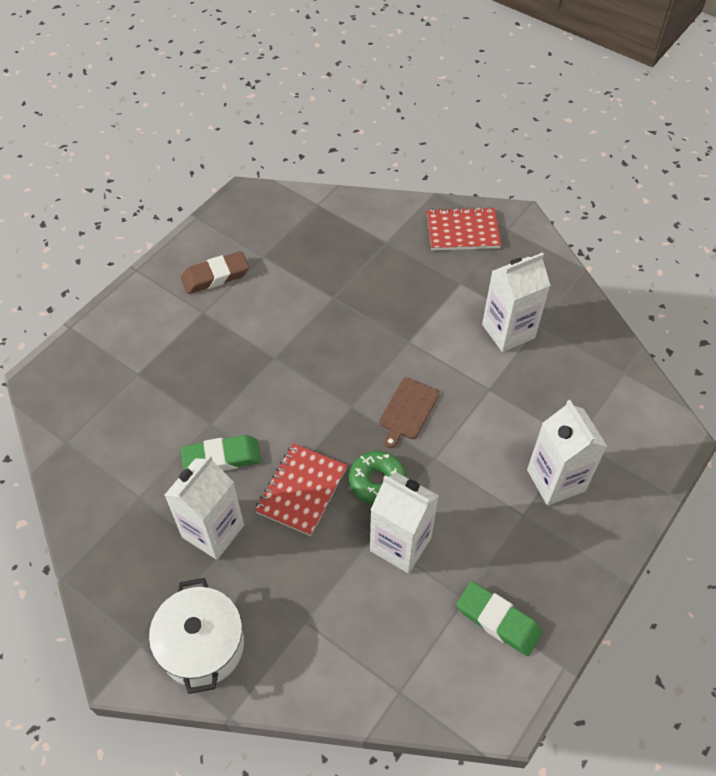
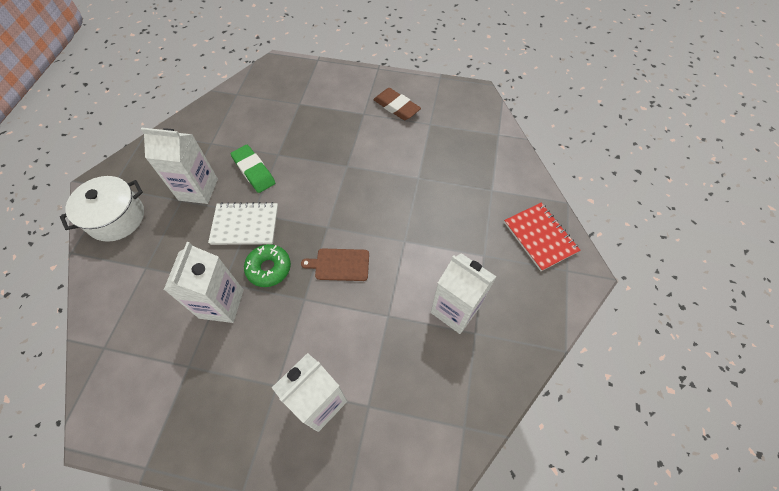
camera: 65 degrees right, 5 degrees up
(301, 490) = (245, 225): red notebook -> white notebook
(498, 620) = (175, 399): green eraser -> none

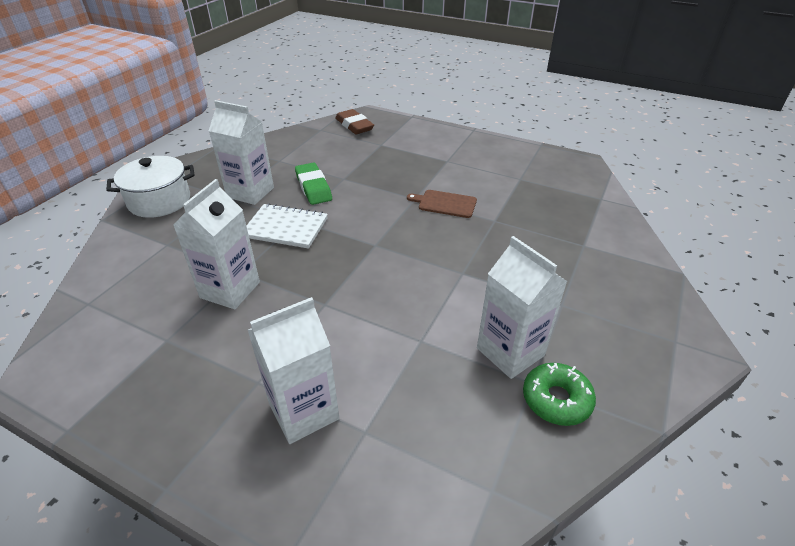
camera: 15 degrees right, 20 degrees down
(269, 268) = (296, 269): green donut -> green donut (556, 399)
(340, 264) = (378, 280): brown cutting board -> brown cutting board (445, 203)
(396, 107) = (485, 161): brown eraser -> brown eraser (354, 125)
(540, 237) = (641, 300): red notebook -> none

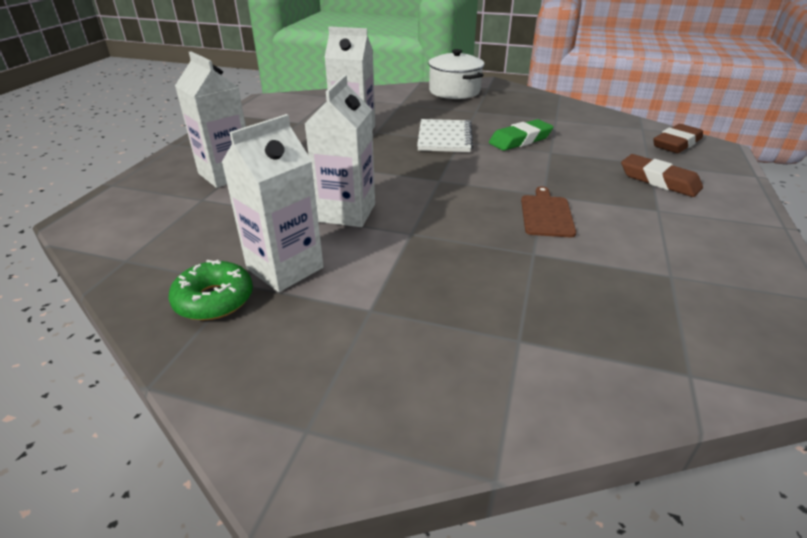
camera: 80 degrees right, 5 degrees down
(250, 192) = (490, 117): white carton -> white carton (346, 213)
(408, 149) = (659, 181): none -> brown eraser

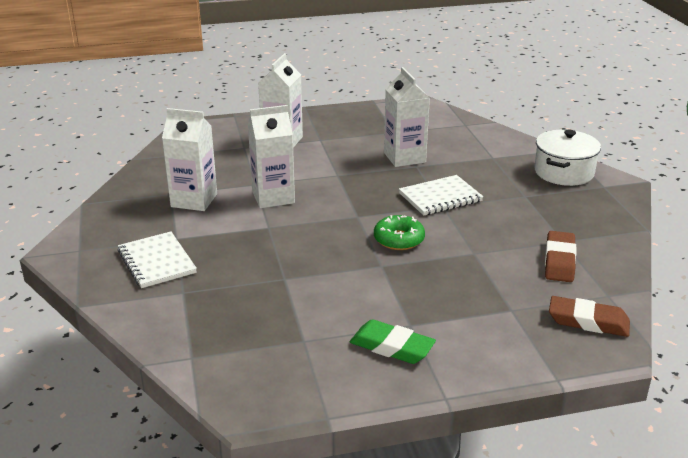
camera: 60 degrees right, 5 degrees down
(214, 300) = (151, 192): green donut -> green donut (399, 239)
(420, 344) = (157, 262): none -> white notebook
(520, 140) = (482, 233): green eraser -> green eraser (392, 347)
(546, 214) = (347, 273): brown cutting board -> none
(659, 181) = (474, 319): brown eraser -> brown eraser (559, 261)

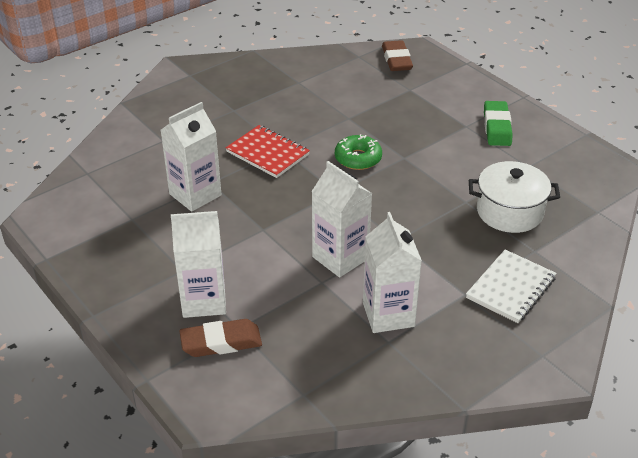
camera: 115 degrees left, 10 degrees up
(440, 197) = (267, 153): white notebook -> red notebook
(559, 261) = (329, 80): brown eraser -> brown eraser (221, 342)
(563, 172) = (174, 97): white pot -> white pot (509, 212)

